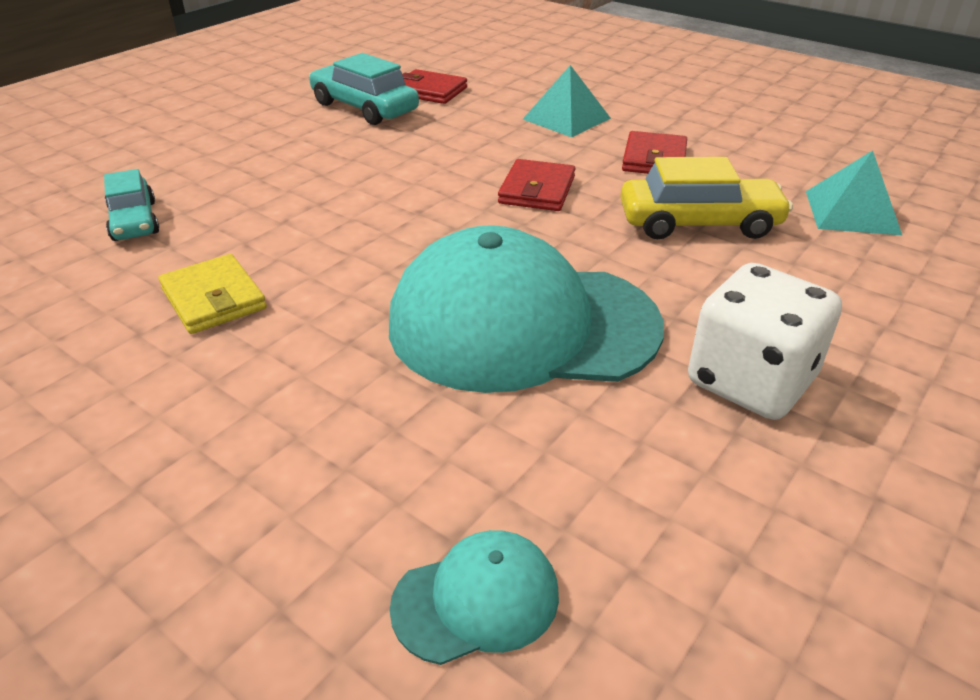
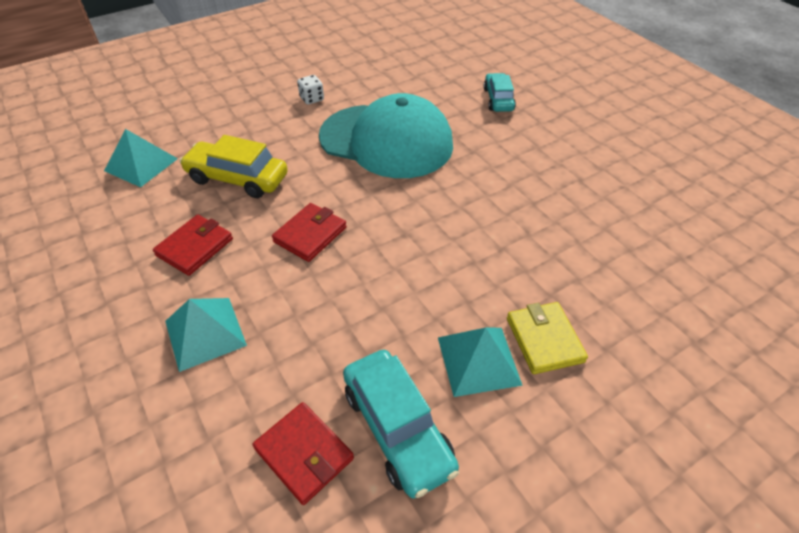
camera: 160 degrees left, 10 degrees up
(134, 221) = (614, 277): turquoise car -> turquoise car (498, 99)
(213, 299) = (543, 192): yellow wallet -> yellow wallet (544, 340)
(303, 144) = (478, 360): none -> turquoise pyramid
(476, 600) = (451, 68): turquoise cap -> none
(750, 381) = (312, 99): white dice -> white dice, size x0.46

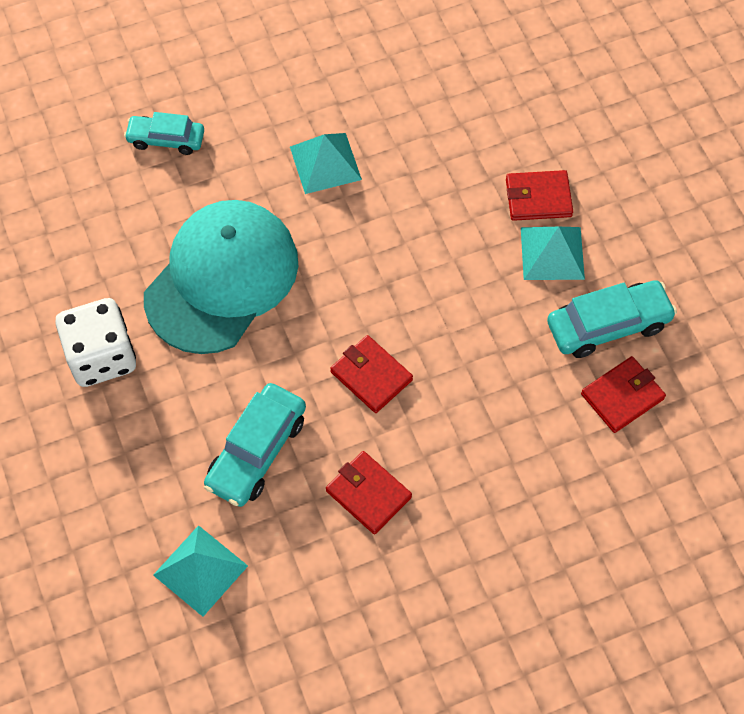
camera: 80 degrees left, 15 degrees up
(205, 333) = (489, 477): turquoise pyramid -> turquoise pyramid (325, 163)
(237, 178) = (256, 451): yellow car -> turquoise car
(312, 99) = (102, 357): white dice -> white dice, size x2.15
(544, 340) = (538, 198): yellow wallet -> red wallet

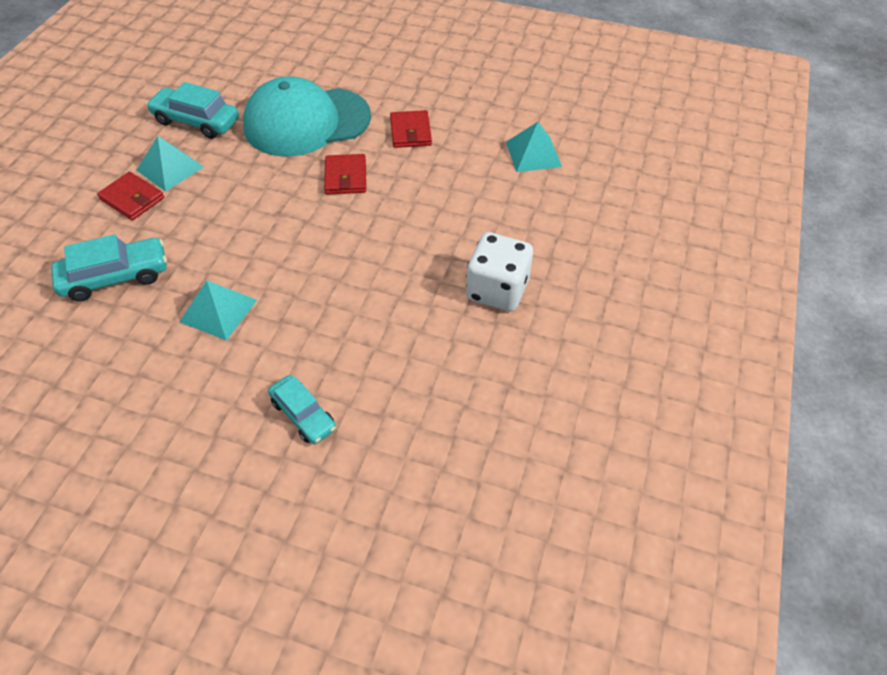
camera: 140 degrees left, 10 degrees down
(222, 279) = (372, 284): turquoise cap -> turquoise cap (306, 122)
(256, 451) = (449, 183): turquoise car -> turquoise car (115, 277)
(622, 396) = (236, 93): red wallet -> none

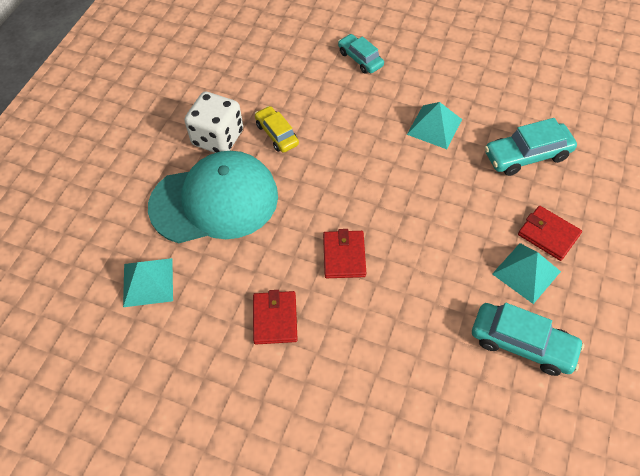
camera: 175 degrees left, 5 degrees up
(306, 122) = (393, 339): turquoise cap -> turquoise cap (214, 201)
(422, 296) = (277, 134): none -> yellow car

